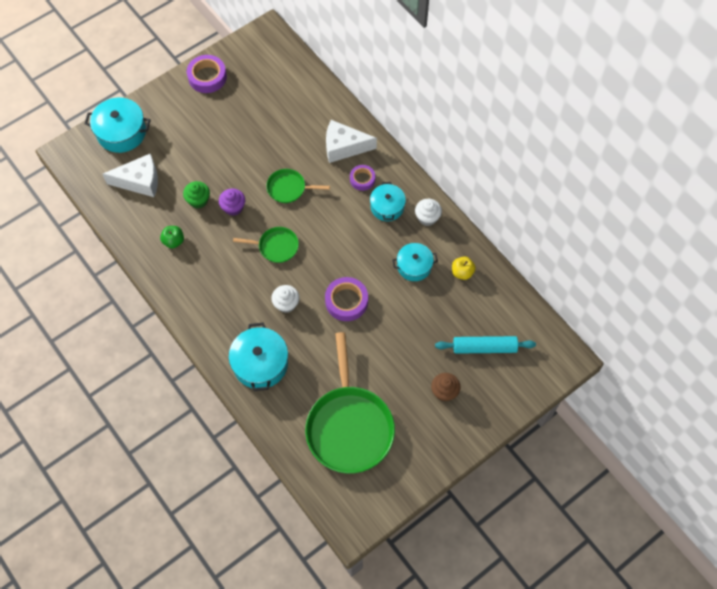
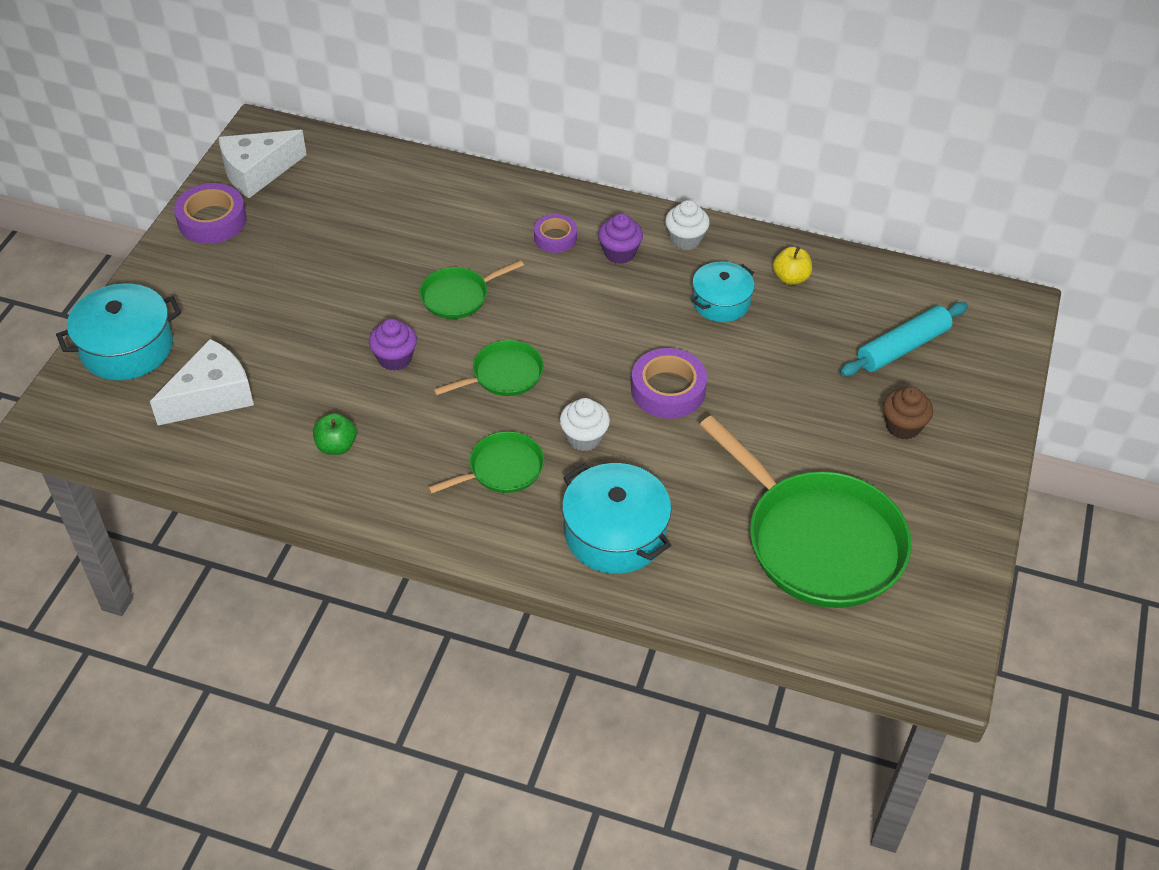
camera: 35 degrees left, 15 degrees down
(198, 200) = (331, 375): green cupcake -> none
(236, 298) = (502, 469): none -> green pan
(344, 147) = (494, 213): white cheese -> white cheese (257, 172)
(387, 207) = (619, 253): turquoise pot -> purple cupcake

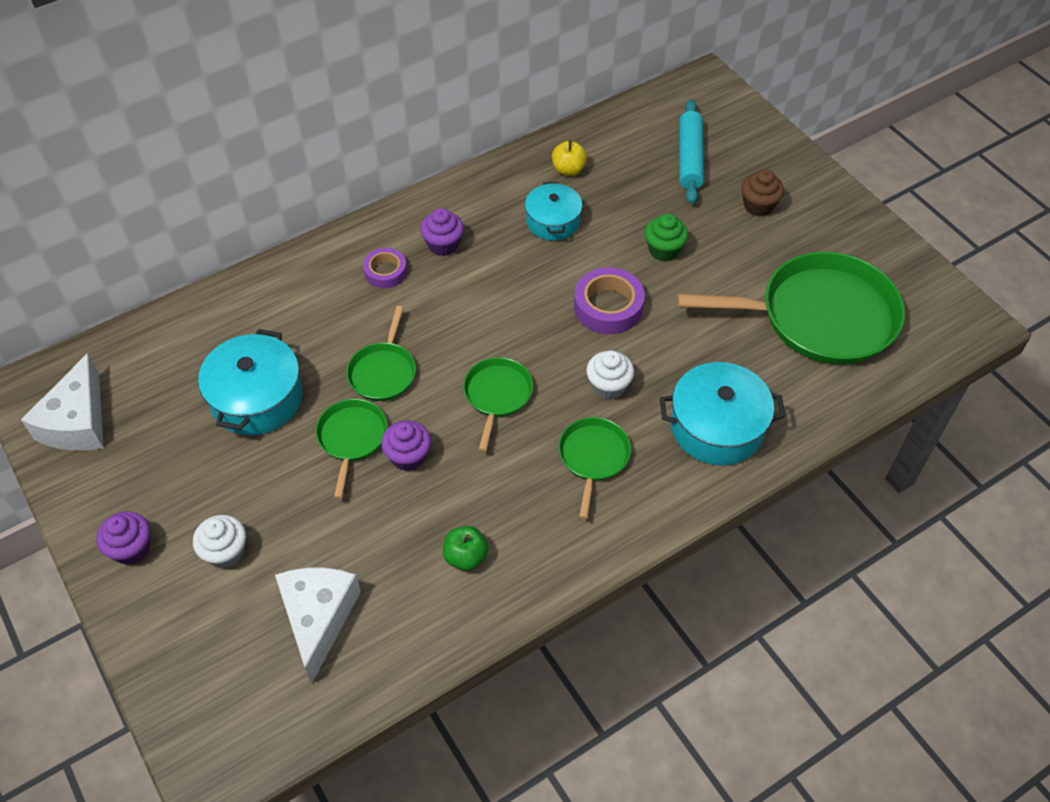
camera: 50 degrees left, 5 degrees up
(127, 347) = (188, 655): turquoise pot -> turquoise pot (257, 398)
(183, 265) = (131, 548): none -> purple cupcake
(212, 220) = (99, 492): purple tape -> none
(380, 317) = (352, 438): none -> green pan
(685, 239) = (470, 199): white cupcake -> white cupcake (225, 552)
(772, 390) = (663, 250): none -> green cupcake

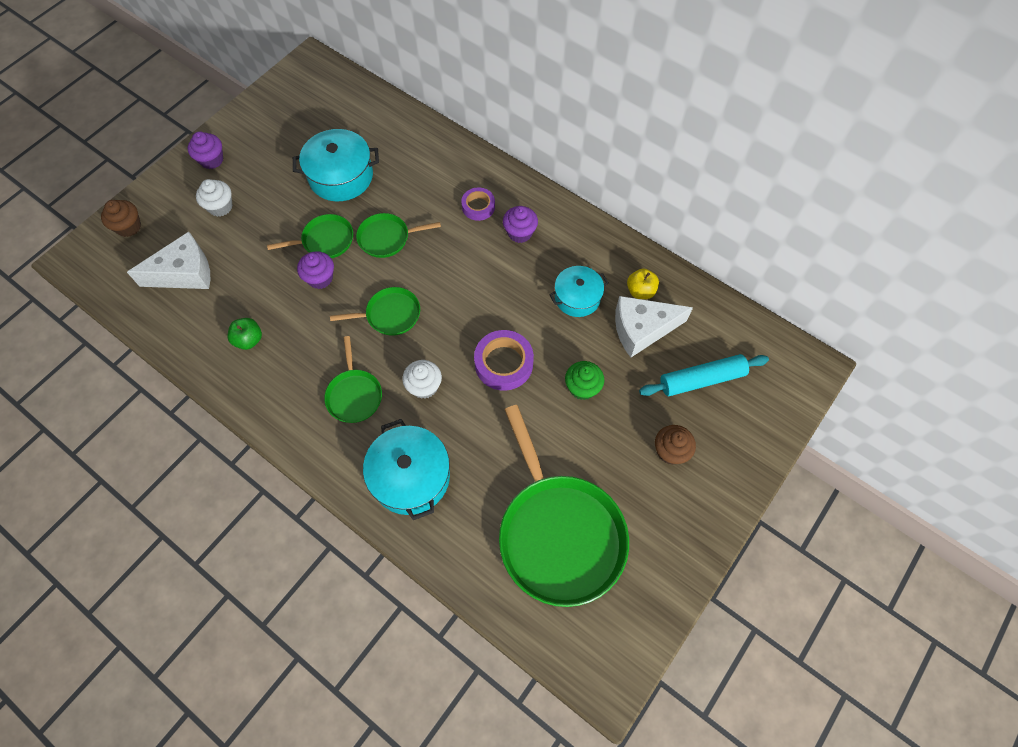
camera: 70 degrees right, 10 degrees up
(78, 422) = (293, 96): white cheese -> white cheese (642, 329)
(193, 684) = (128, 227): none -> brown cupcake
(593, 457) = (354, 395): green pan -> green pan turned 90 degrees clockwise

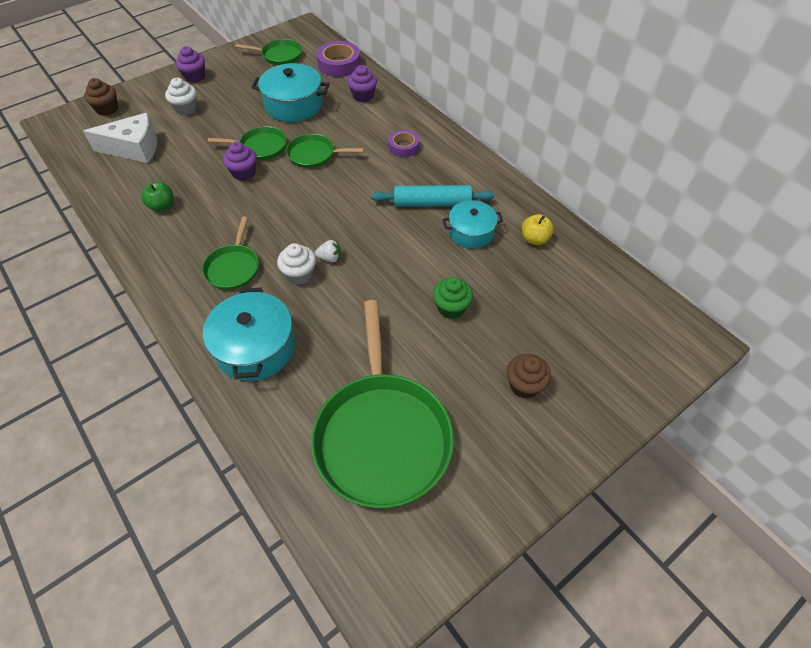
camera: 15 degrees right, 10 degrees down
(390, 314) = (292, 212): green pan -> green pan (280, 55)
(448, 360) = (330, 258): none -> white strawberry
(503, 363) = (381, 271): purple tape -> purple tape (339, 64)
(520, 233) = (434, 172): purple cupcake -> purple cupcake (363, 96)
(642, 329) = (526, 271): white cheese -> none
(701, 379) = (576, 327): turquoise rolling pin -> turquoise rolling pin (432, 203)

